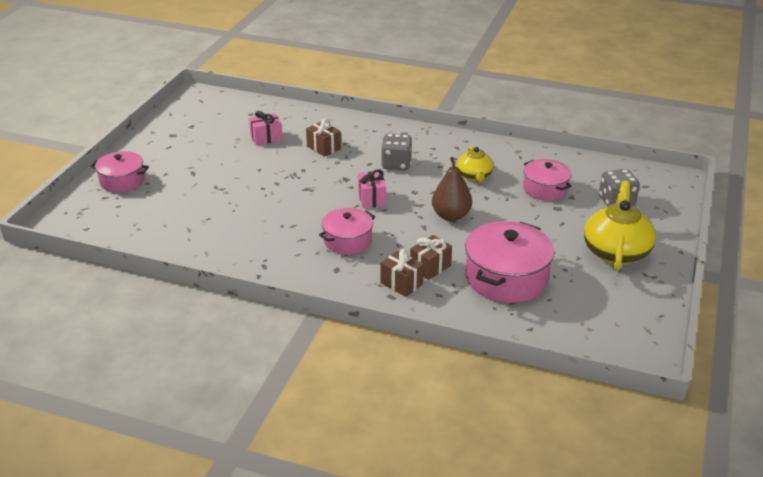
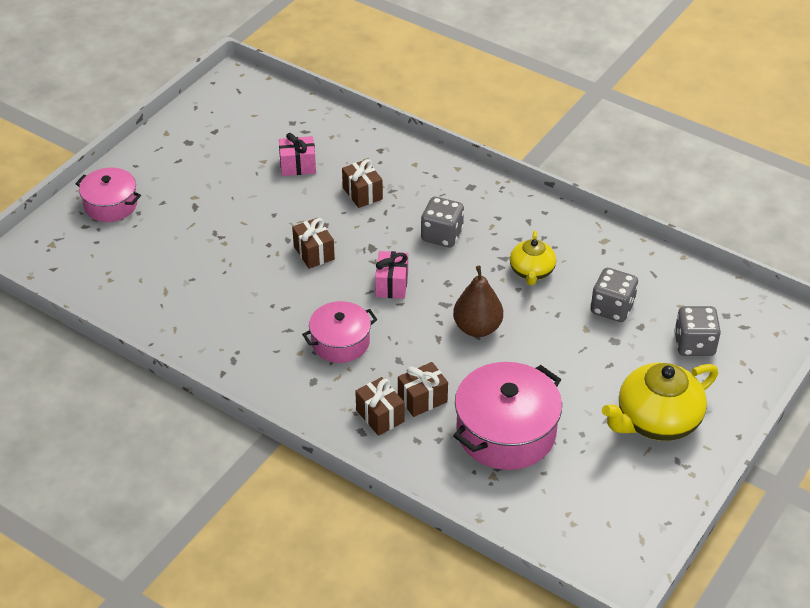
camera: 15 degrees right, 10 degrees up
(301, 188) = (314, 253): none -> brown gift
(545, 189) = (612, 308): pink pot -> grey dice
(615, 252) = (656, 420): yellow teapot -> yellow teapot turned 150 degrees counterclockwise

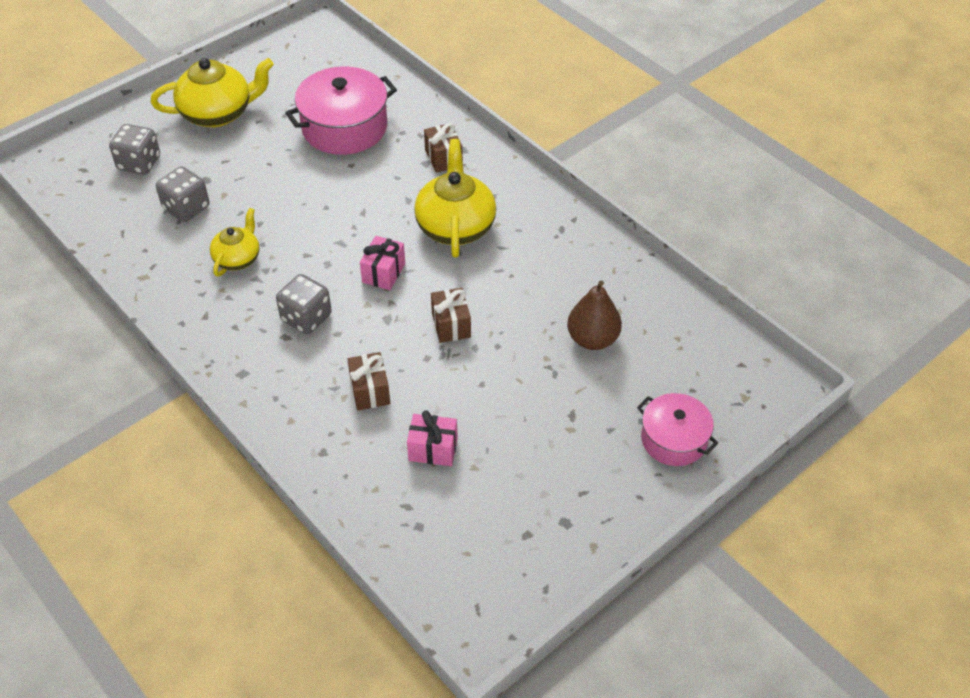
camera: 165 degrees left, 5 degrees up
(340, 342) = (455, 226): pink pot -> yellow teapot
(422, 399) = (401, 164): brown gift -> none
(477, 328) = (322, 214): brown pear -> brown pear (592, 339)

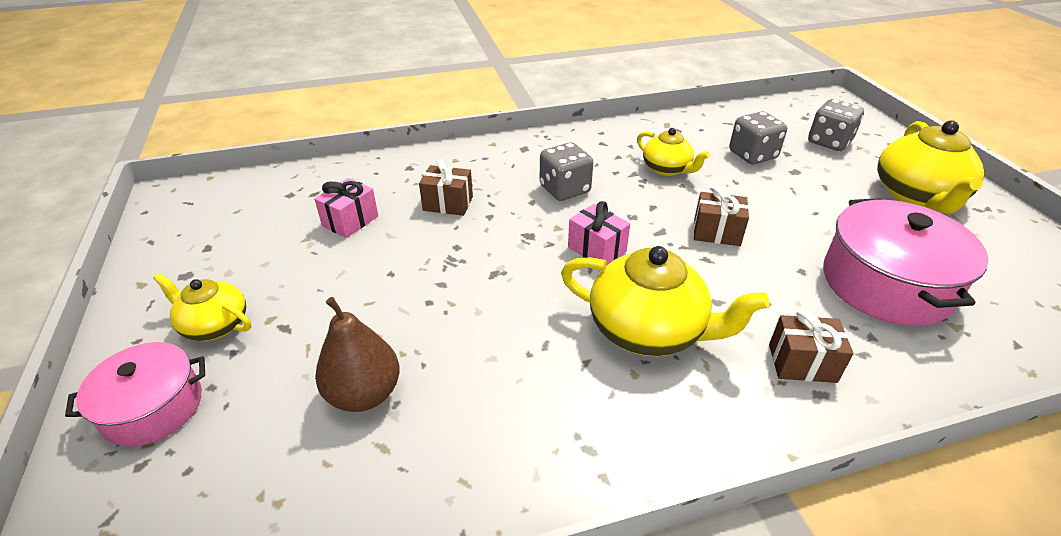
camera: 115 degrees right, 10 degrees down
(451, 325) = (486, 276): brown gift -> brown gift (716, 232)
(597, 459) = (214, 325): none -> yellow teapot

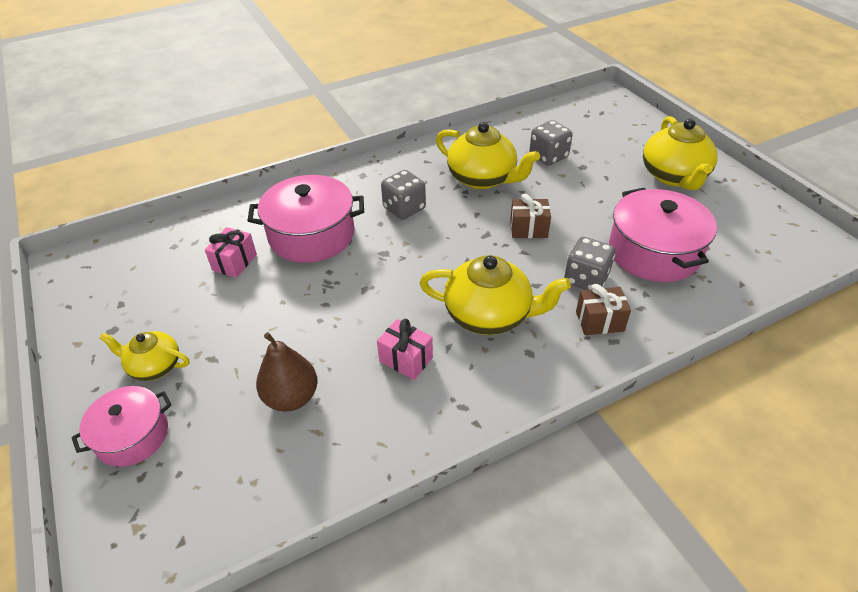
camera: 10 degrees left, 5 degrees up
(448, 204) = (311, 235): brown gift -> pink pot
(597, 249) = (440, 257): pink gift -> pink gift (406, 359)
(667, 169) = (483, 178): yellow teapot -> yellow teapot, size x1.70
(829, 142) = (607, 136): grey dice -> grey dice (586, 279)

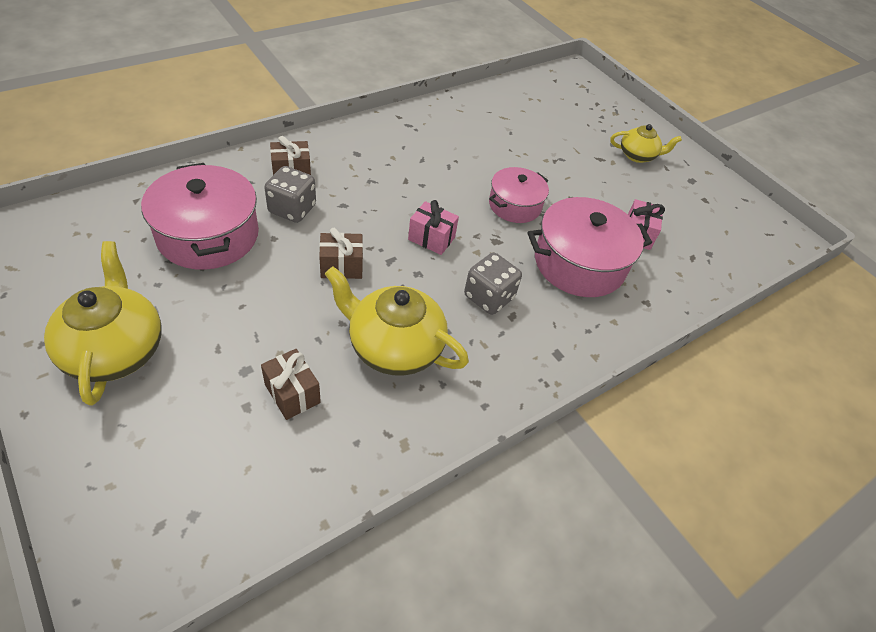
camera: 165 degrees right, 5 degrees up
(132, 436) = (618, 120): pink pot -> pink pot (514, 205)
(291, 397) = (529, 134): brown pear -> none
(406, 359) = (454, 153): pink gift -> pink gift (431, 238)
(489, 315) = (388, 181): yellow teapot -> none
(548, 156) = (292, 393): grey dice -> brown gift

